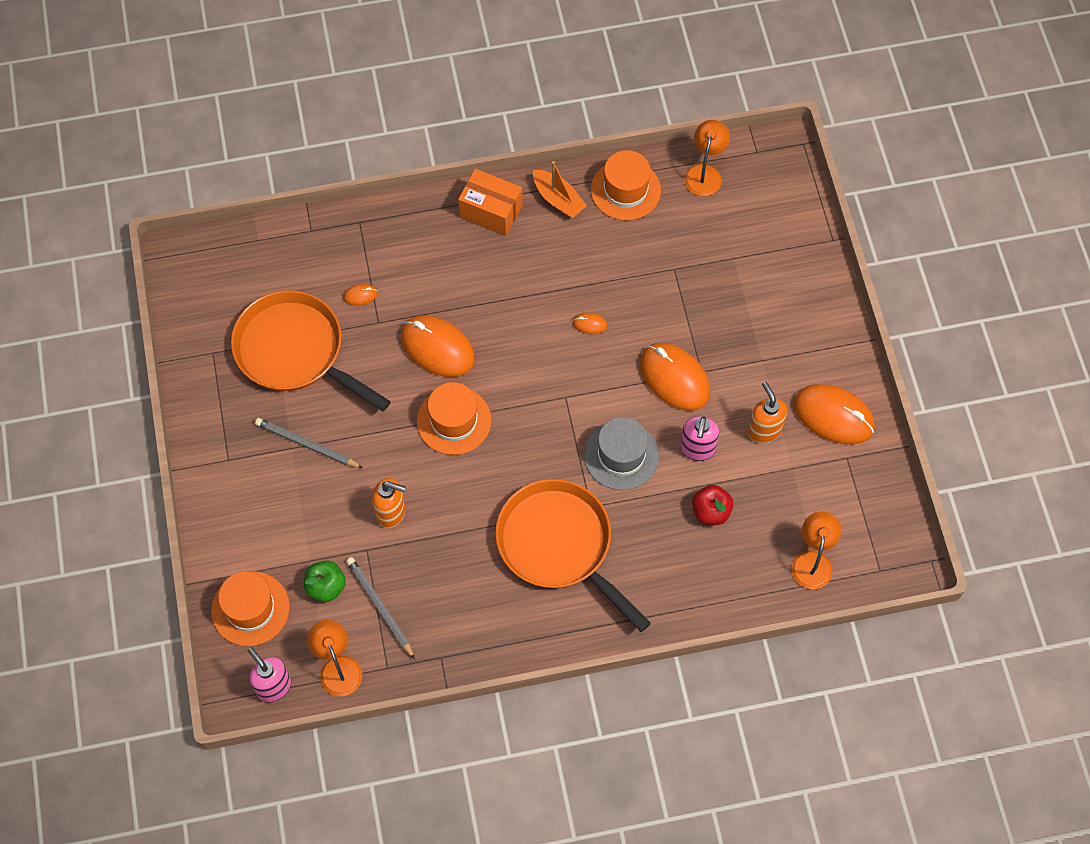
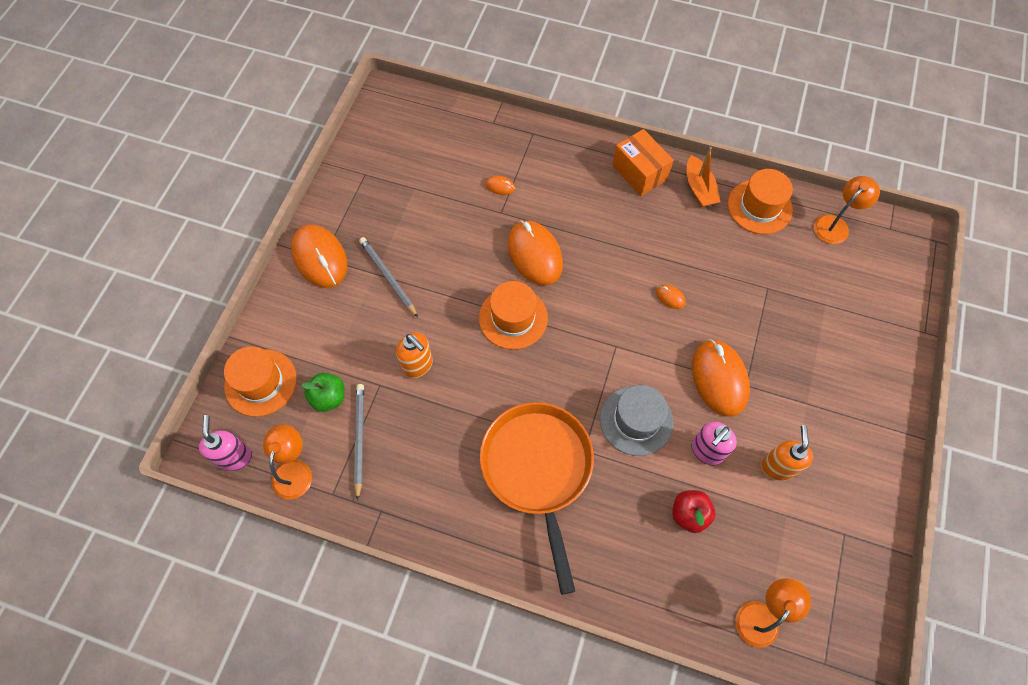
camera: 30 degrees right, 0 degrees up
(295, 352) = (425, 203): orange pan -> none
(833, 416) = (850, 488): orange mouse -> orange mouse (320, 258)

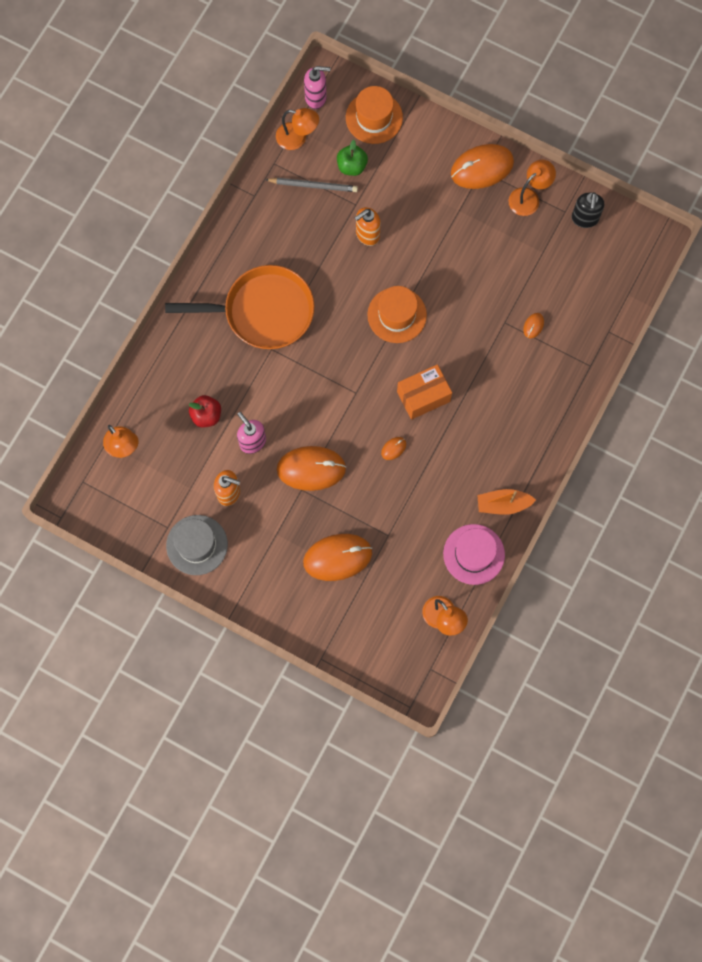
camera: 100 degrees right, 10 degrees up
(352, 208) = (529, 197): none -> orange lamp
(371, 156) = (584, 219): none -> black soap dispenser
(388, 277) = (453, 220): grey pencil -> none
(534, 254) = (456, 343): orange mouse -> orange mouse (337, 557)
(636, 420) = (288, 394): grey hat -> grey hat (197, 545)
(639, 172) = (529, 454): orange box -> orange box (423, 396)
(759, 207) = (474, 554): orange hat -> pink hat

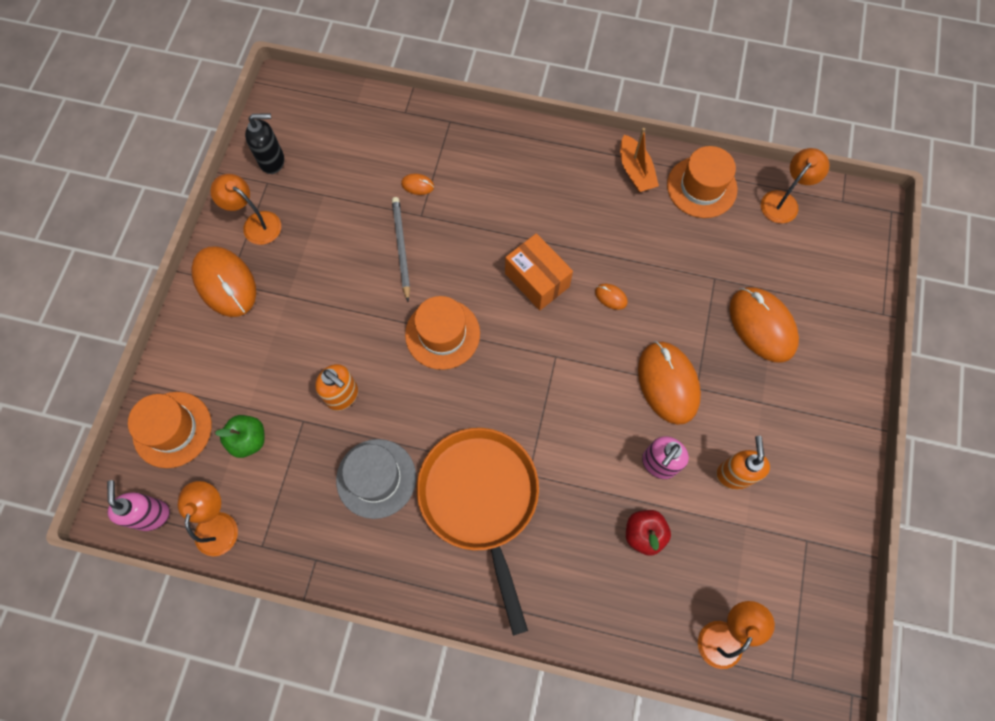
camera: 105 degrees left, 5 degrees down
(197, 545) = (814, 495): grey hat -> grey hat (376, 478)
(313, 185) = (286, 483): grey pencil -> grey pencil (401, 248)
(474, 554) = (701, 187): pink hat -> orange hat

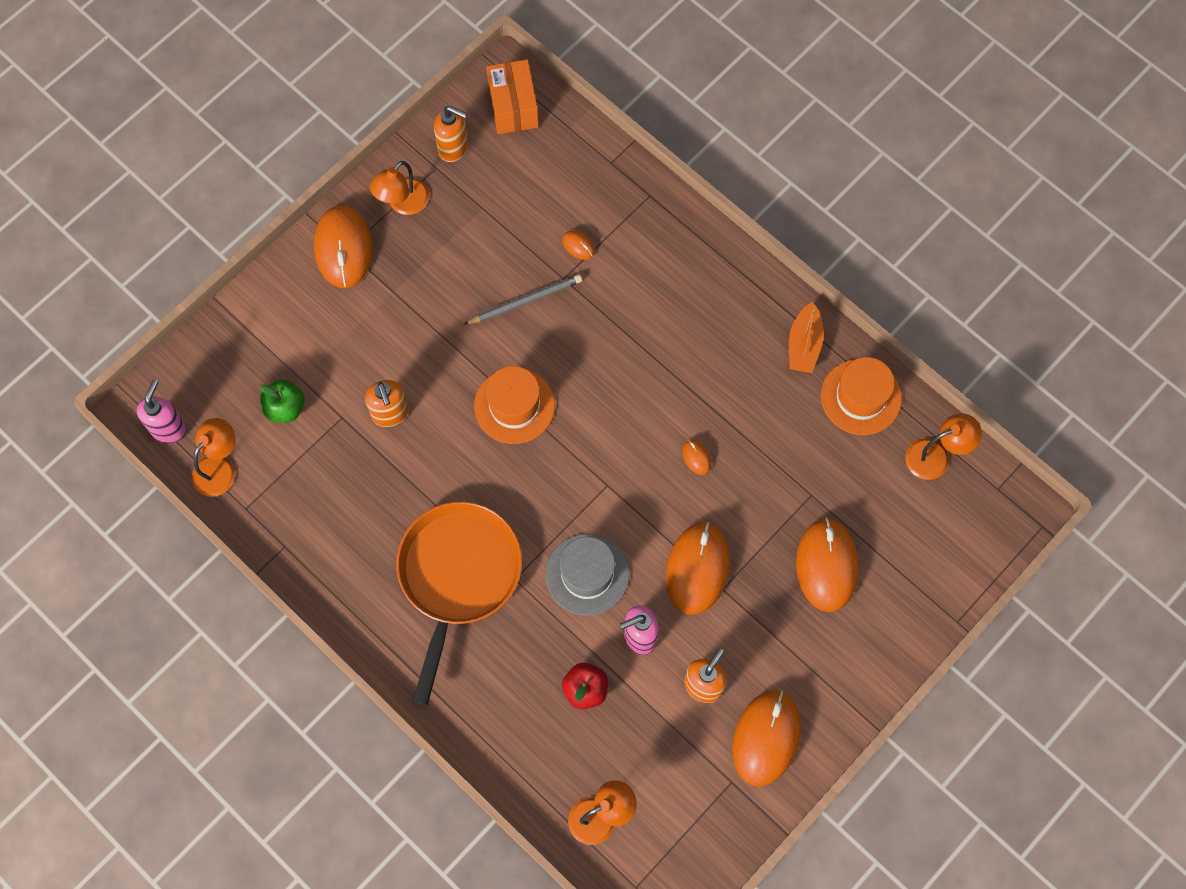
camera: 30 degrees right, 0 degrees up
(172, 429) = (225, 362): orange hat -> none
(255, 223) = (403, 204): orange lamp -> orange lamp turned 120 degrees counterclockwise
(272, 161) = (453, 148): black soap dispenser -> orange soap dispenser
(376, 478) = (377, 505): grey hat -> grey hat (587, 574)
(401, 248) = (525, 301): grey pencil -> grey pencil turned 45 degrees clockwise
(537, 280) = (635, 402): orange box -> orange box (513, 107)
(809, 488) = (766, 738): none -> orange mouse

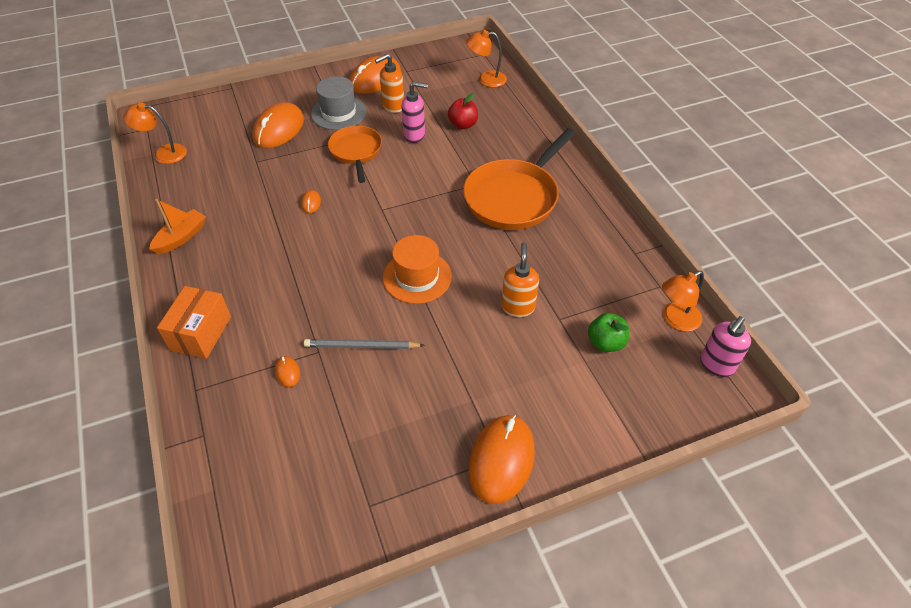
camera: 155 degrees left, 20 degrees down
(403, 204) = (422, 480): orange lamp -> none
(453, 148) = (339, 520): orange soap dispenser -> none
(513, 107) = (251, 540): orange box -> orange box (201, 333)
(587, 574) = (427, 171): grey hat -> grey hat (338, 113)
(697, 569) = (356, 152): orange mouse -> orange pan
(861, 397) = (175, 196): orange hat -> none

